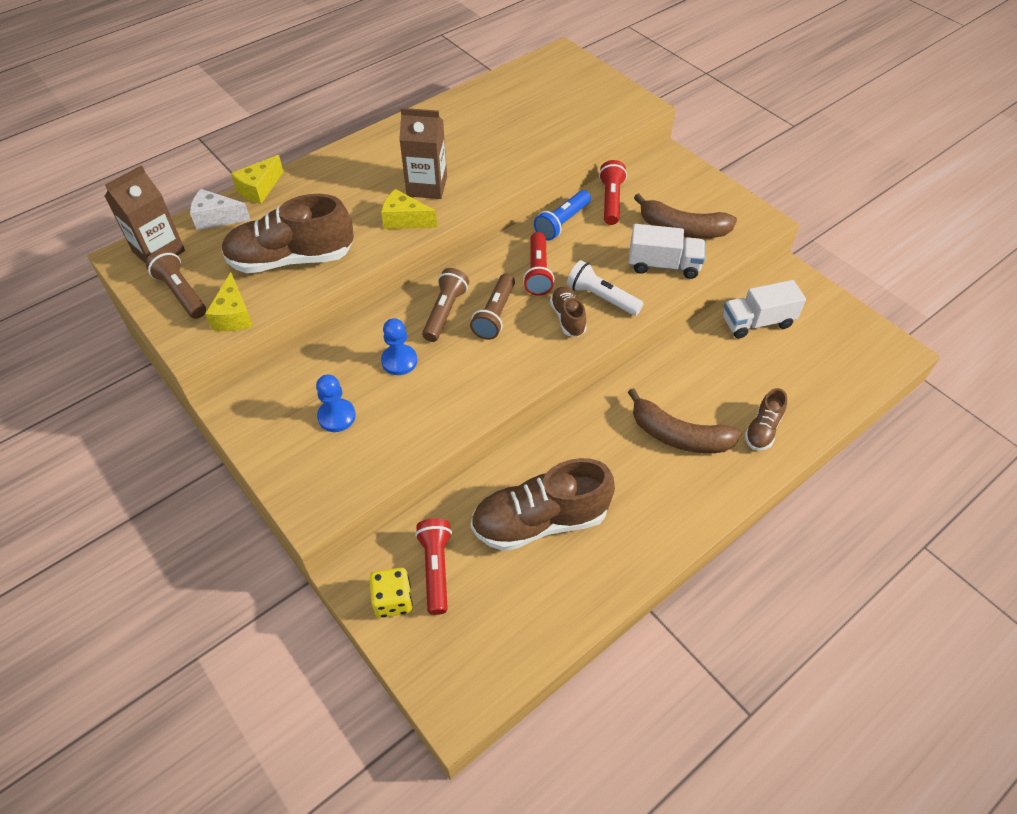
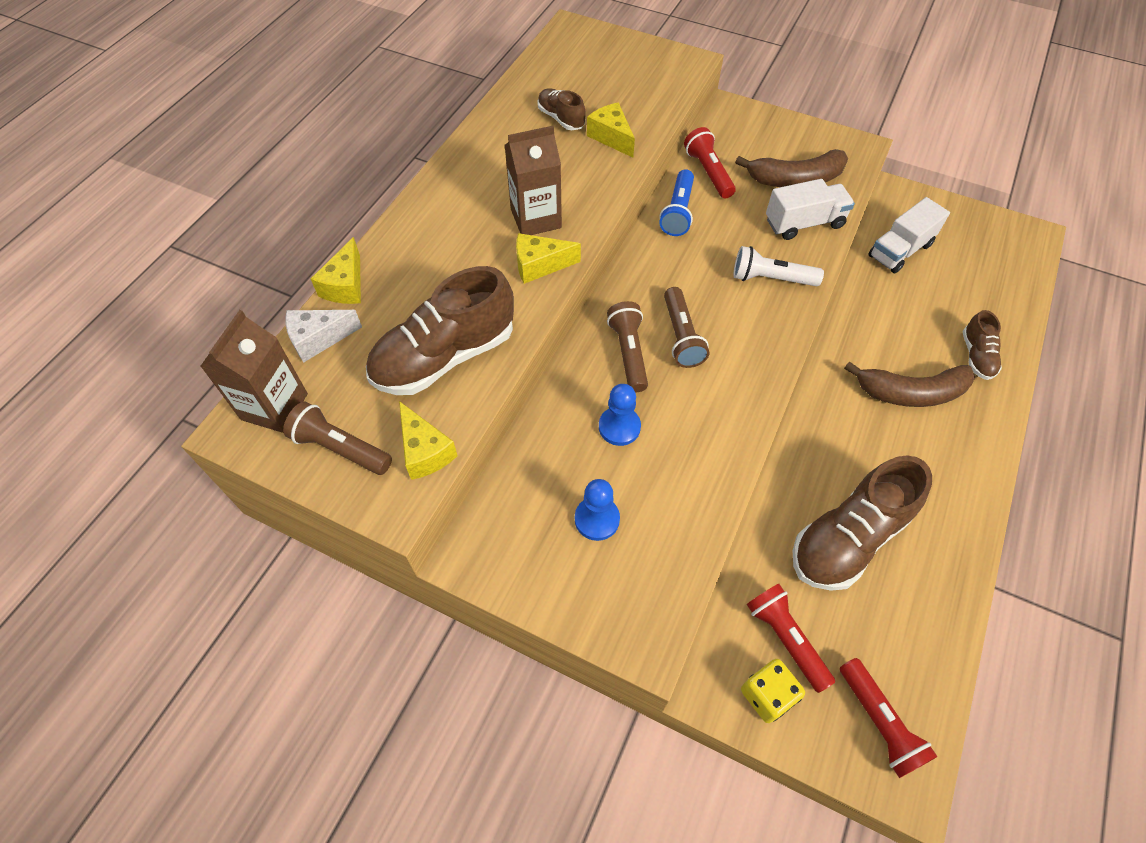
camera: 25 degrees left, 5 degrees up
(530, 145) = (611, 137): none -> yellow cheese
(538, 272) = (691, 274): red flashlight -> red flashlight (879, 722)
(568, 318) = (754, 313): brown shoe -> brown shoe (561, 118)

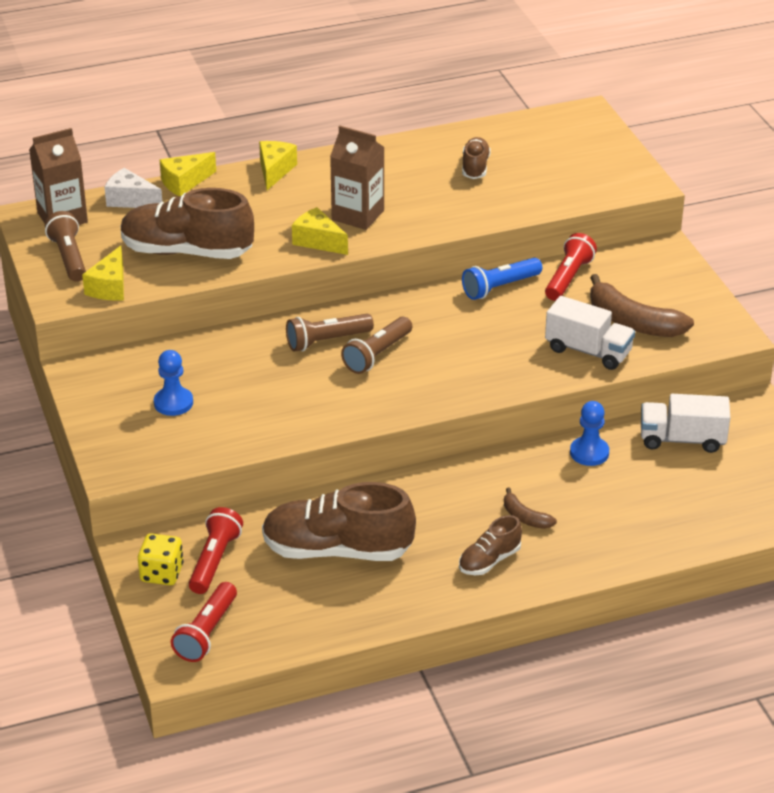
camera: 45 degrees right, 20 degrees down
(611, 137) = (492, 199): yellow cheese -> yellow cheese (275, 171)
(619, 427) = (257, 372): blue pawn -> blue pawn (589, 453)
(629, 353) = (326, 341): brown flashlight -> brown flashlight turned 150 degrees counterclockwise
(771, 278) = (500, 365): white flashlight -> none
(910, 393) = (525, 517): brown banana -> brown banana, size x0.51
(976, 356) = (621, 534): brown shoe -> brown shoe (489, 560)

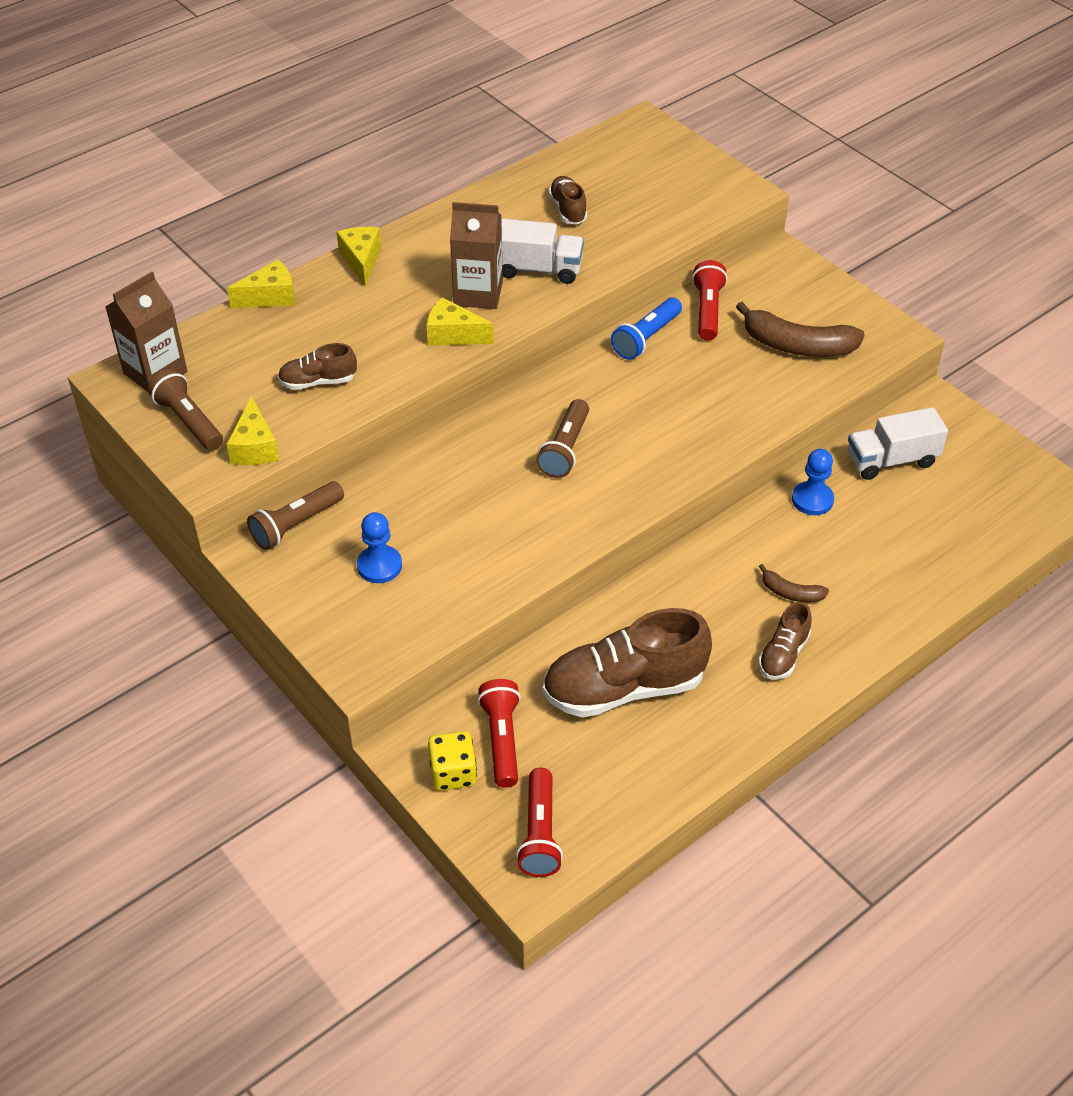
camera: 20 degrees left, 10 degrees up
(130, 200) = (221, 333): white cheese -> none
(184, 182) = (270, 297): yellow cheese -> yellow cheese turned 150 degrees counterclockwise
(187, 251) = (318, 381): brown shoe -> brown shoe, size x0.50
(326, 341) = (504, 446): brown flashlight -> brown flashlight (296, 525)
(588, 351) = (773, 390): white truck -> white truck (538, 269)

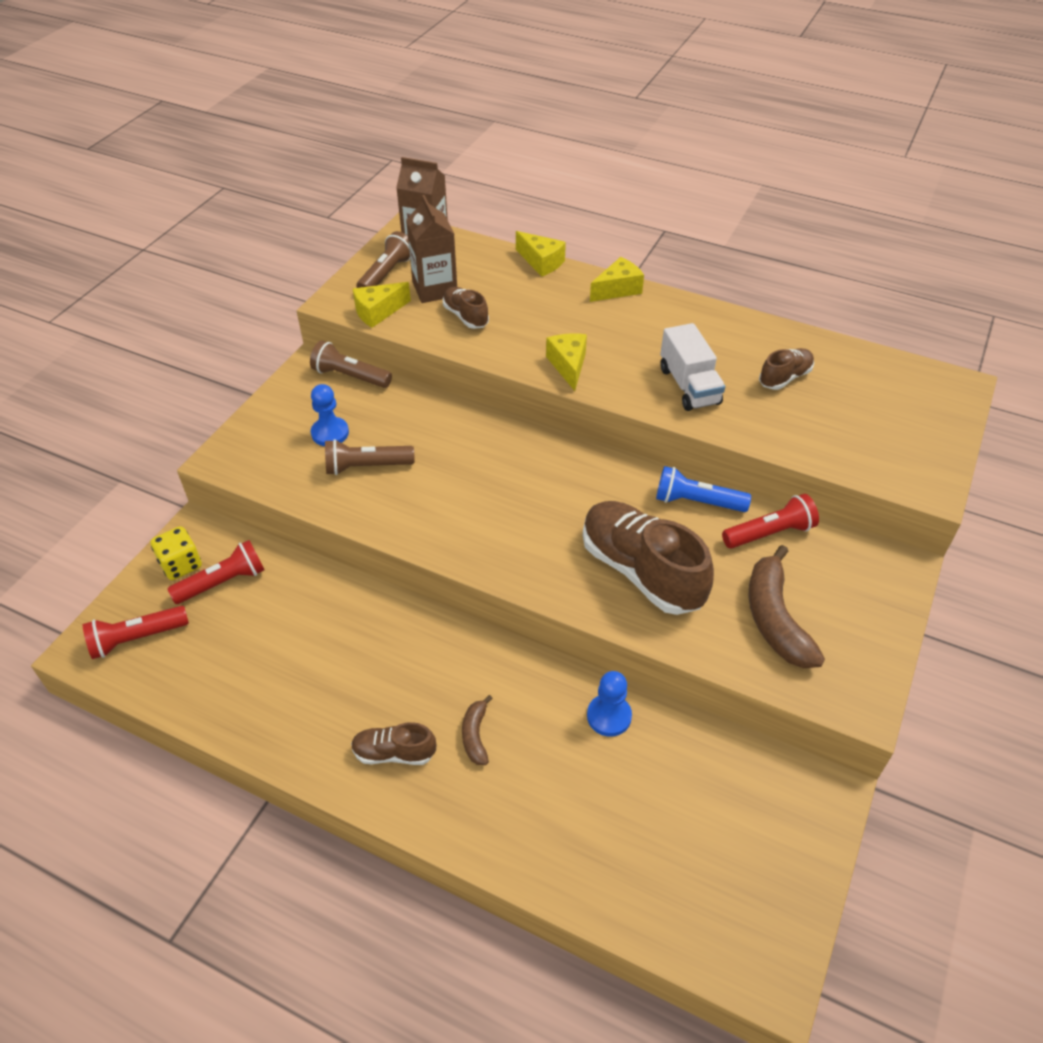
camera: 65 degrees right, 0 degrees up
(478, 293) = (629, 362): brown carton -> brown carton (435, 289)
(565, 449) = (518, 495): brown flashlight -> brown flashlight (366, 466)
(624, 688) = (306, 643): brown shoe -> brown shoe (641, 571)
(891, 460) = (710, 772): white truck -> none

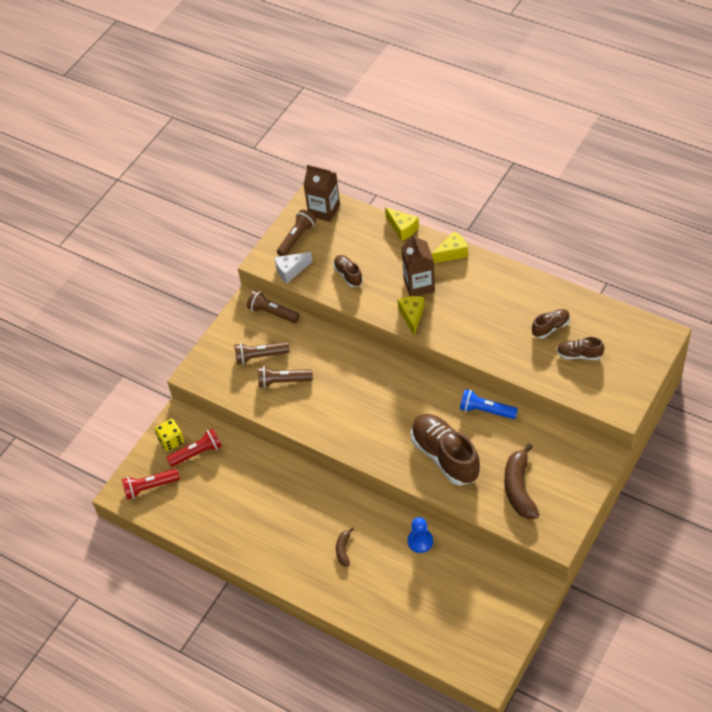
camera: 10 degrees right, 5 degrees up
(330, 433) = (260, 356): blue pawn -> brown flashlight
(378, 312) = (291, 270): yellow cheese -> white cheese
(394, 753) = (298, 558): brown shoe -> brown shoe (579, 355)
(435, 289) = (328, 251): brown carton -> brown carton (419, 285)
(689, 386) = (487, 333): white truck -> none
(770, 533) = (527, 433): red flashlight -> none

